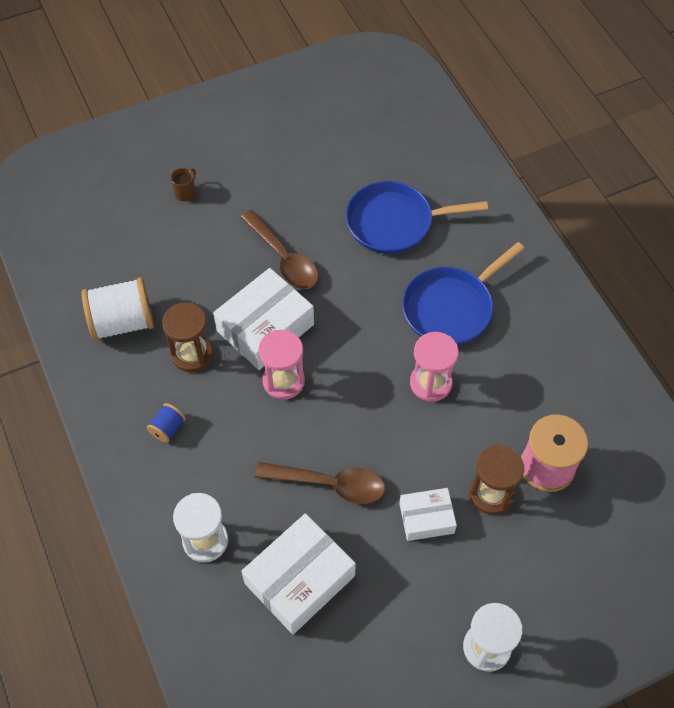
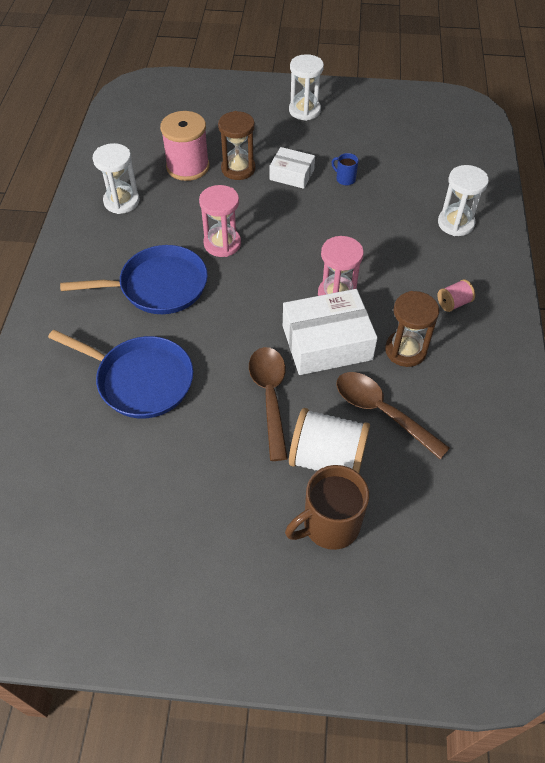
camera: 150 degrees left, 5 degrees down
(122, 322) = (460, 409): white spool -> white spool (327, 458)
(167, 428) = (453, 303): blue spool -> pink spool
(185, 192) = (329, 525): brown mug -> brown mug, size x2.07
(299, 579) = (399, 179): white box -> none
(329, 484) = (345, 217): brown spoon -> brown spoon (382, 412)
(363, 544) = (345, 179): none -> blue mug
(570, 382) = (121, 201): none -> white hourglass

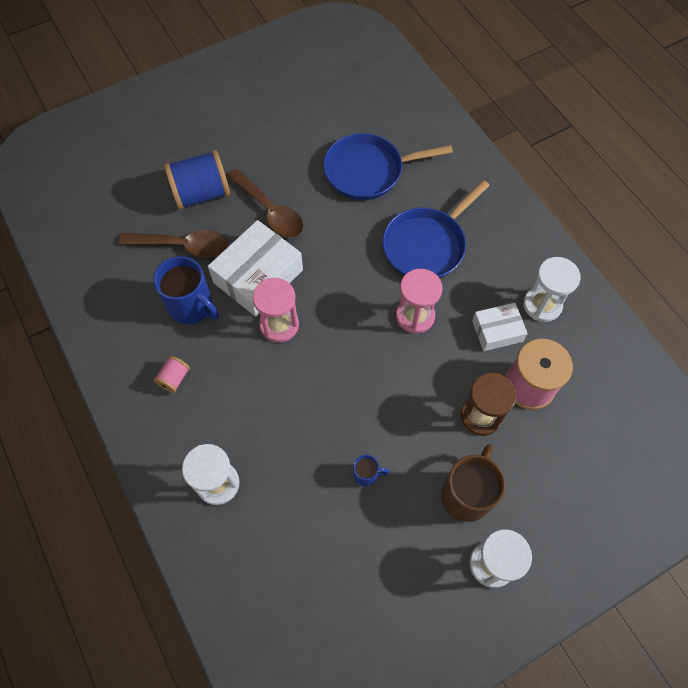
camera: 145 degrees right, 10 degrees up
(292, 174) = (423, 444): white box -> white box (497, 331)
(327, 458) = (201, 193): white spool -> blue spool
(329, 525) = (175, 157): brown mug -> brown mug (467, 494)
(405, 350) = (192, 306): brown hourglass -> blue mug

